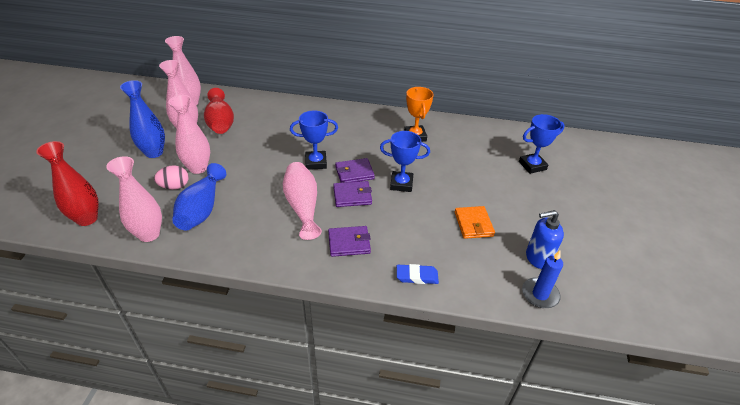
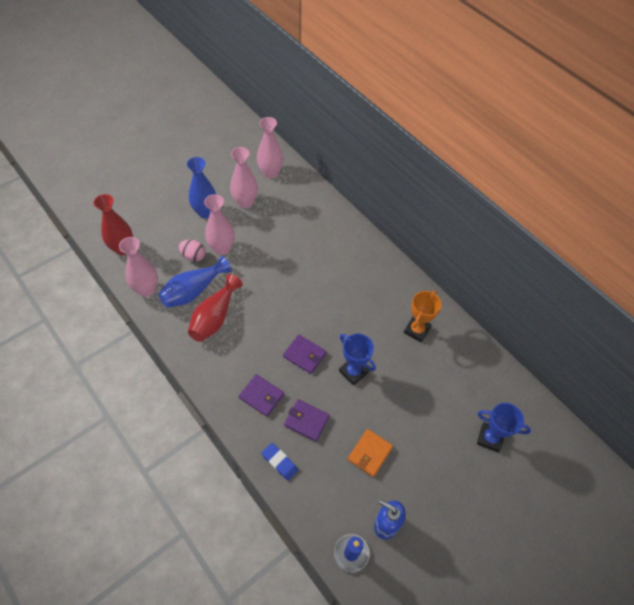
camera: 40 degrees right, 15 degrees up
(220, 122) = (275, 210): red vase -> red vase (215, 317)
(303, 206) = (260, 338): pink vase -> none
(316, 162) = (308, 302): blue trophy -> none
(354, 173) = (327, 333): purple wallet -> purple wallet (306, 421)

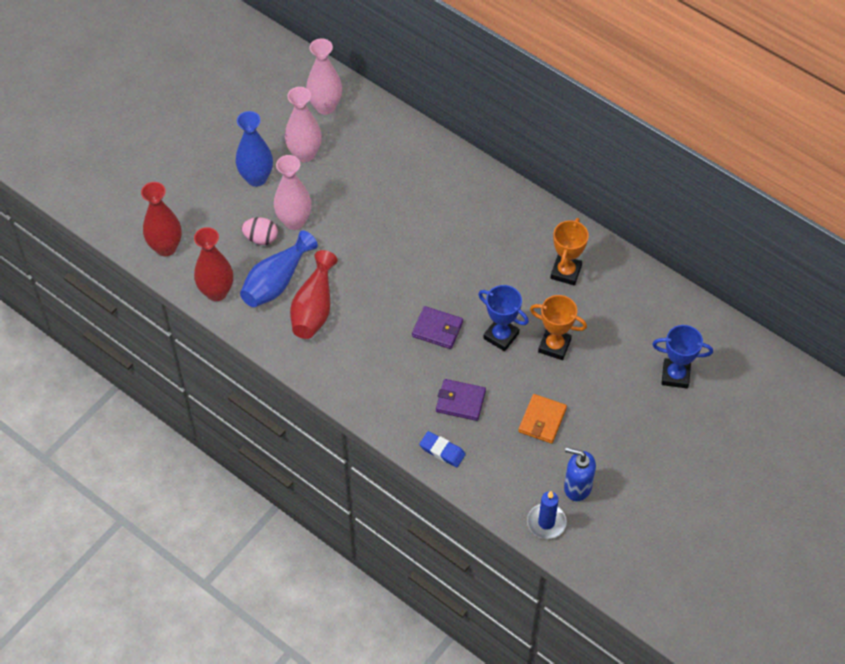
camera: 10 degrees left, 0 degrees up
(147, 289) = (216, 292): pink vase -> red vase
(261, 396) = (400, 386): purple wallet -> none
(394, 389) = (554, 346): none -> orange trophy

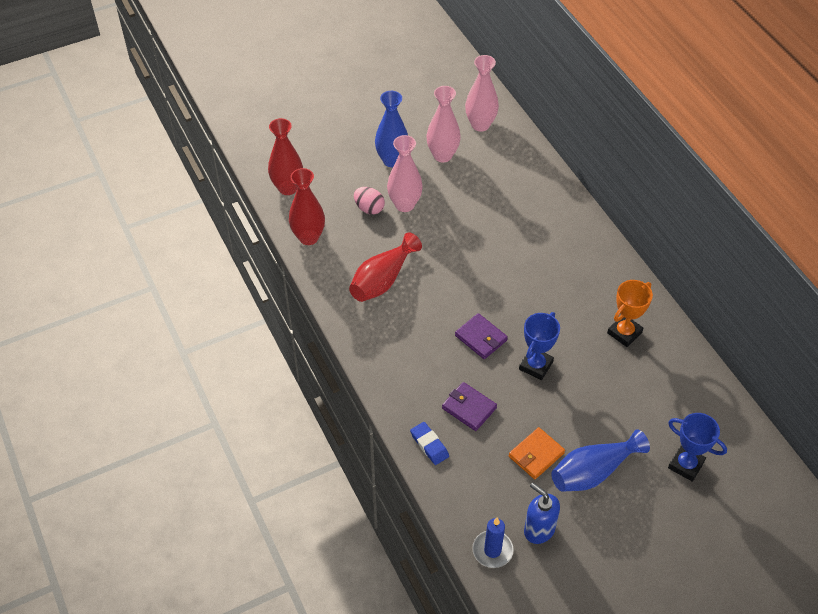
camera: 25 degrees right, 5 degrees down
(276, 281) = (363, 247): blue vase -> blue vase (593, 471)
(501, 336) = (535, 365): blue trophy -> blue trophy turned 60 degrees clockwise
(554, 346) = (581, 393): orange trophy -> none

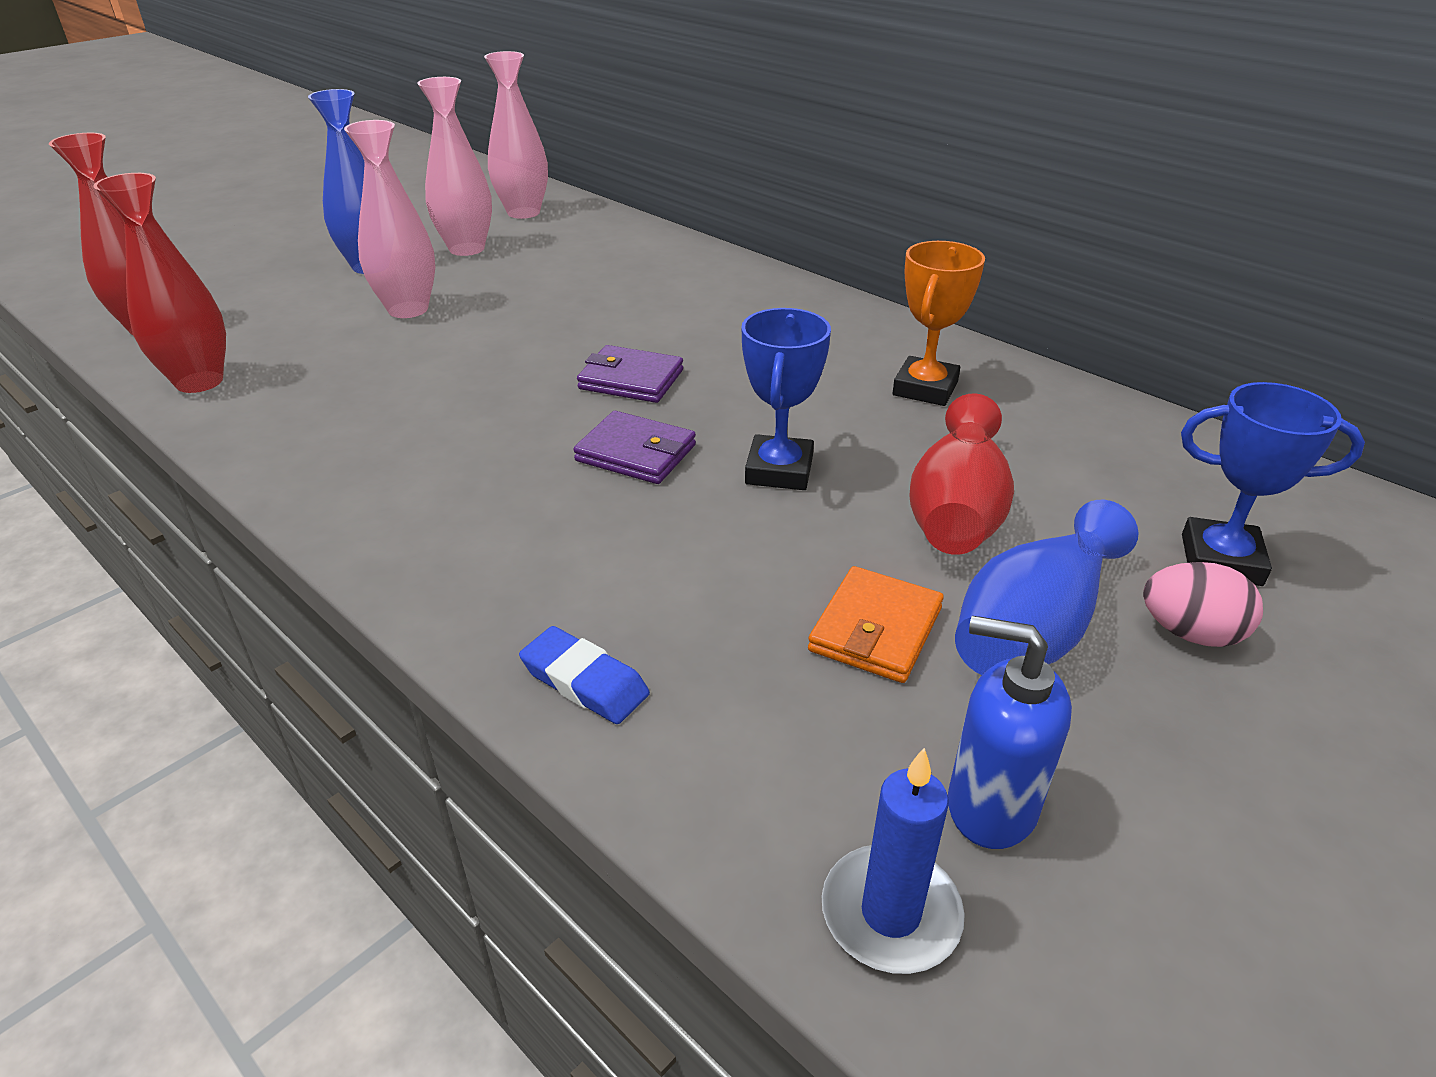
camera: 20 degrees left, 15 degrees down
(369, 208) = (334, 325): pink egg -> pink egg (1190, 633)
(382, 280) = (382, 410): red vase -> red vase (956, 510)
(469, 408) = (660, 578): purple wallet -> purple wallet (631, 380)

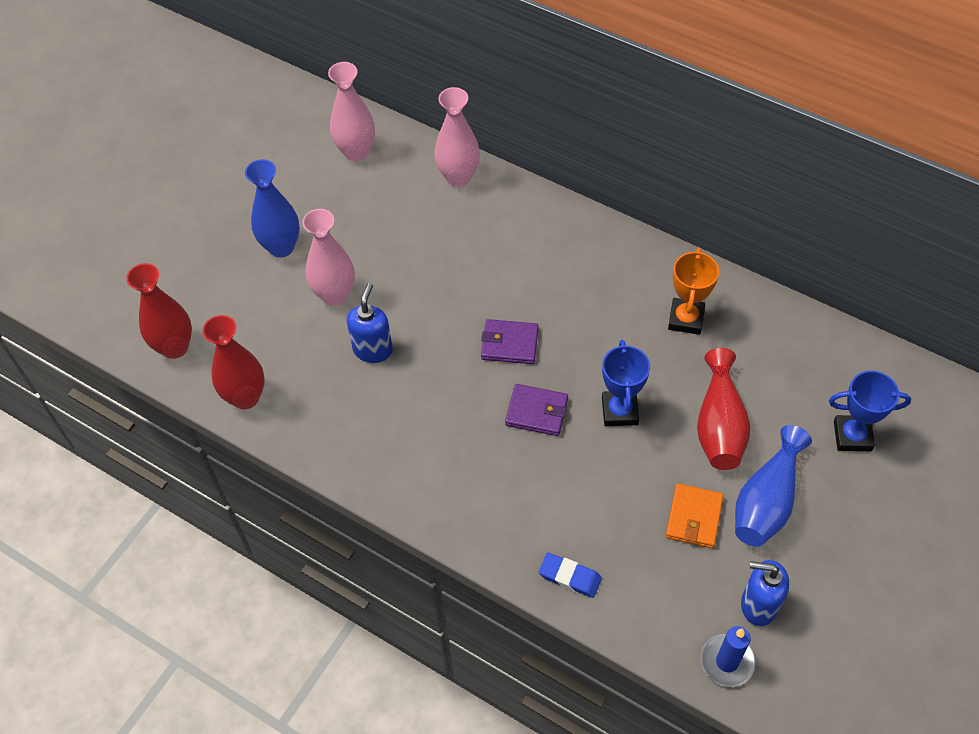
camera: 10 degrees left, 20 degrees up
(422, 361) = (373, 349): none -> blue soap dispenser
(467, 249) = (338, 211): pink vase -> pink vase (458, 177)
(1190, 633) = (837, 490): pink egg -> none

